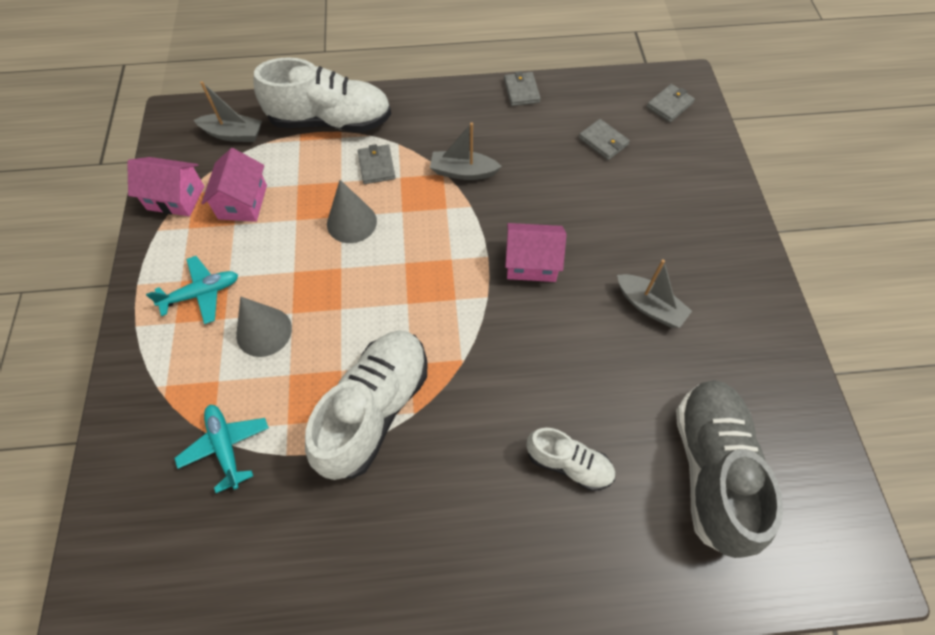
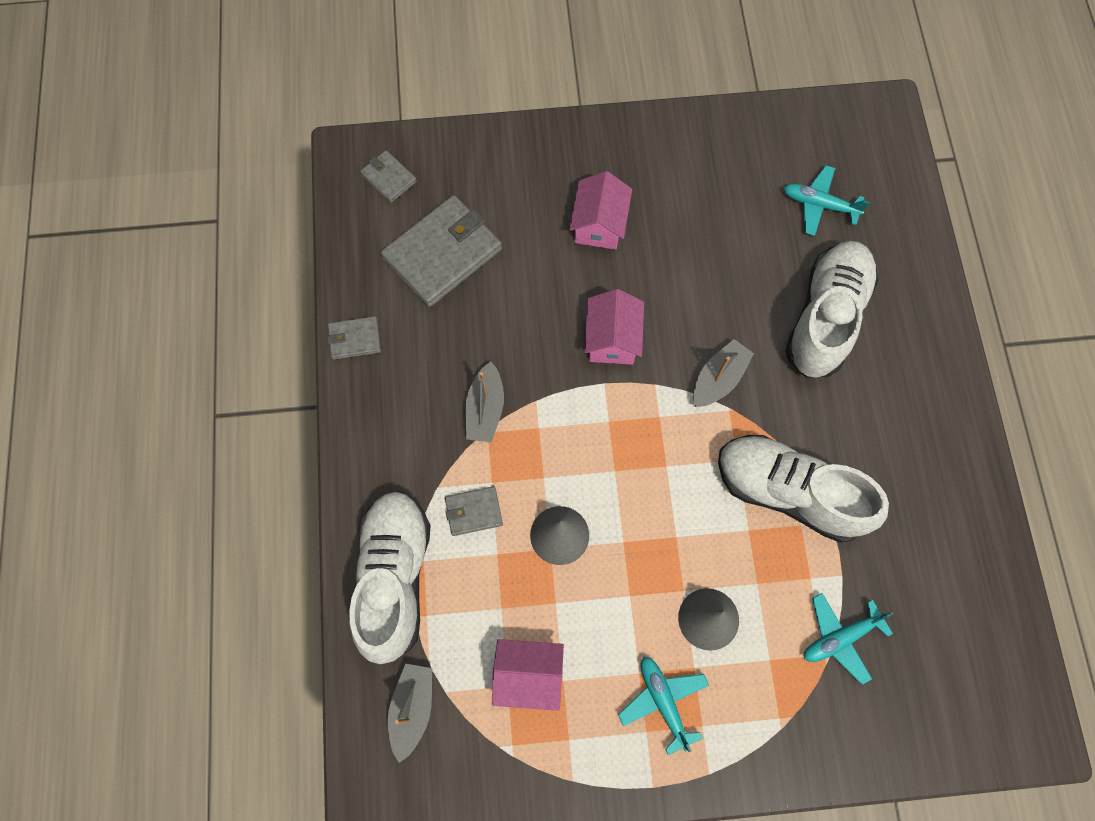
camera: 90 degrees left, 10 degrees up
(176, 198) = (521, 767): pink house -> pink house (599, 224)
(568, 464) = (825, 317): white shoe -> white shoe, size x1.86
(603, 141) = (442, 253): grey wallet -> grey wallet, size x2.05
(649, 306) = (660, 232): grey boat -> grey boat (719, 379)
(711, 469) = (819, 205): grey shoe -> turquoise plane

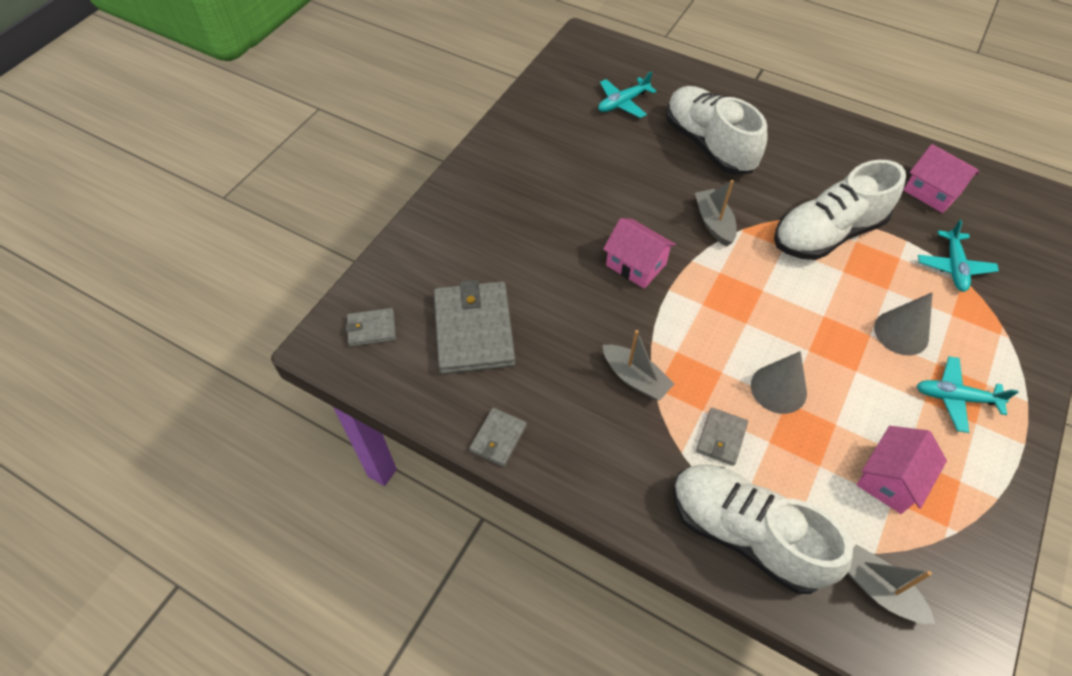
camera: 55 degrees left, 15 degrees down
(599, 224) = (536, 220): pink house -> pink house (931, 192)

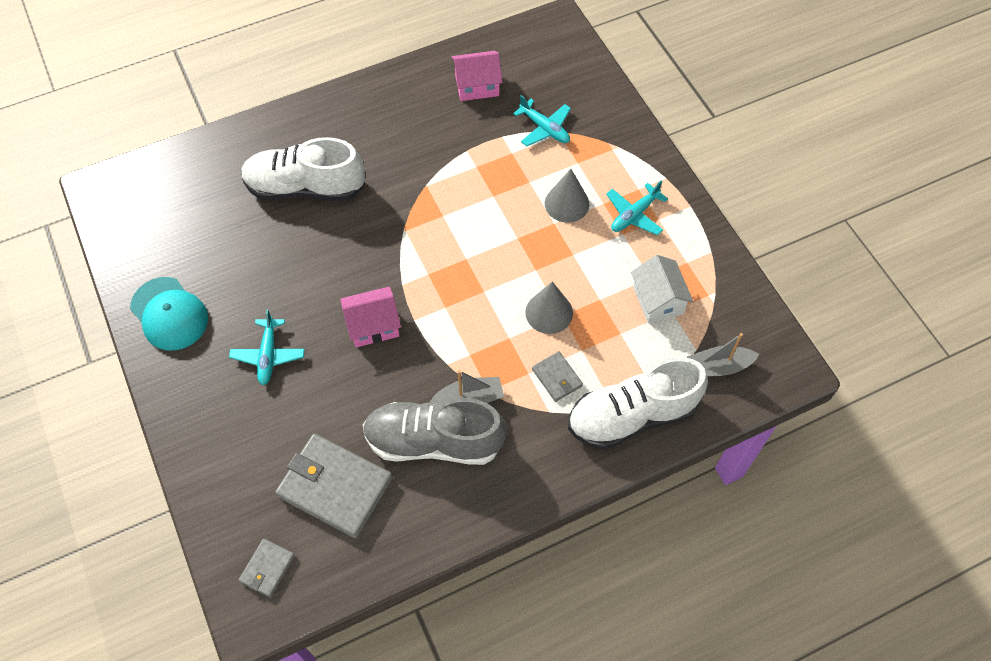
camera: 55 degrees left, 5 degrees up
(498, 438) = (445, 530): grey wallet -> none
(526, 137) = (169, 314): none -> turquoise cap
(573, 376) = (434, 441): none -> grey shoe
(623, 103) = (203, 214): turquoise plane -> turquoise plane (268, 355)
(714, 223) = (382, 243): grey boat -> none
(827, 234) = (455, 179): white shoe -> none
(890, 479) = (658, 300): pink house -> white house

